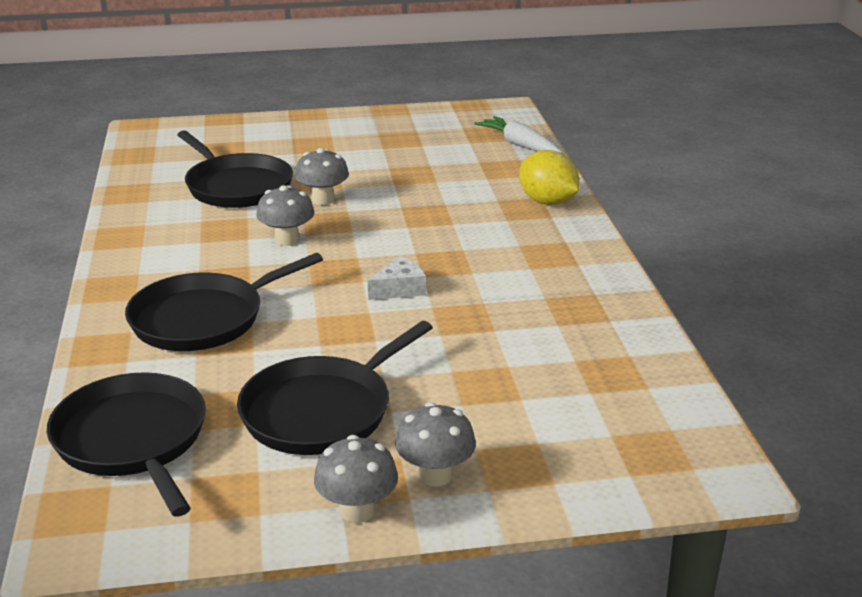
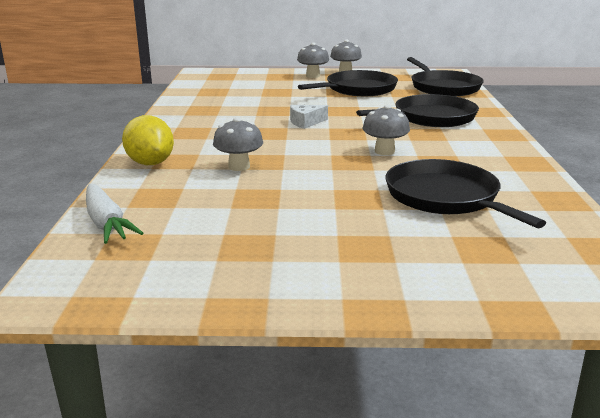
camera: 170 degrees left, 5 degrees down
(323, 199) = (354, 179): grey mushroom -> grey mushroom (239, 167)

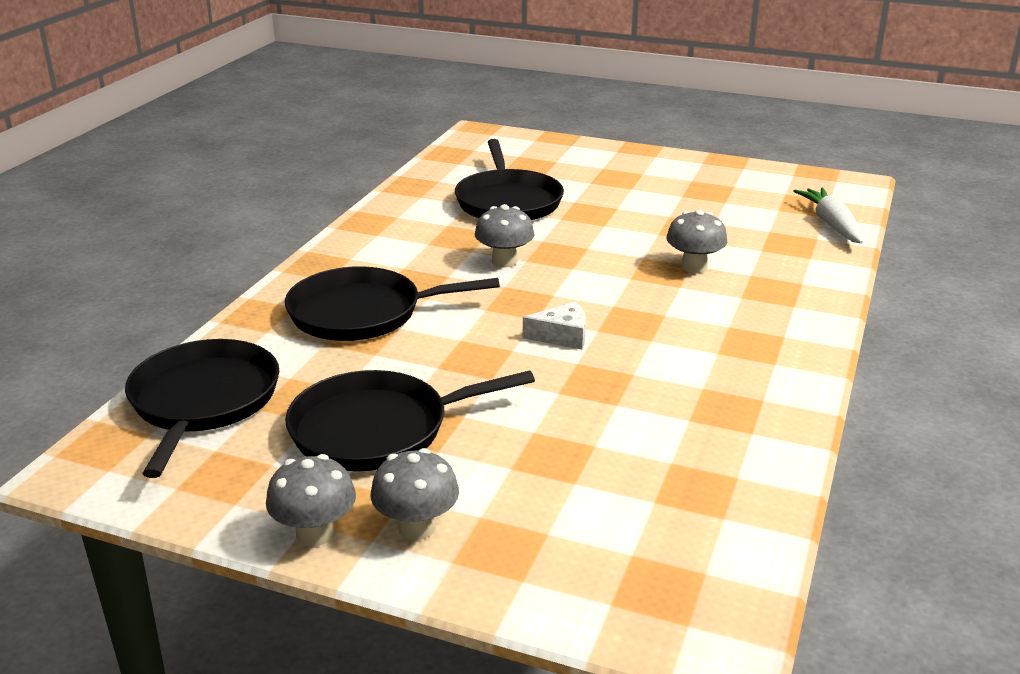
camera: 160 degrees left, 5 degrees up
(150, 163) = (804, 290): yellow lemon -> none

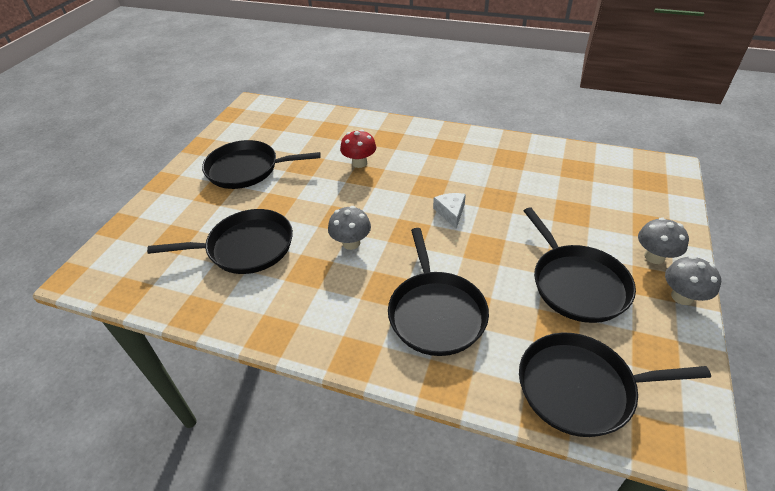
camera: 90 degrees left, 15 degrees up
(670, 192) = (247, 169): none -> black pan
(694, 267) = (359, 163): grey mushroom -> red mushroom
(831, 224) = (307, 115): white carrot -> none

